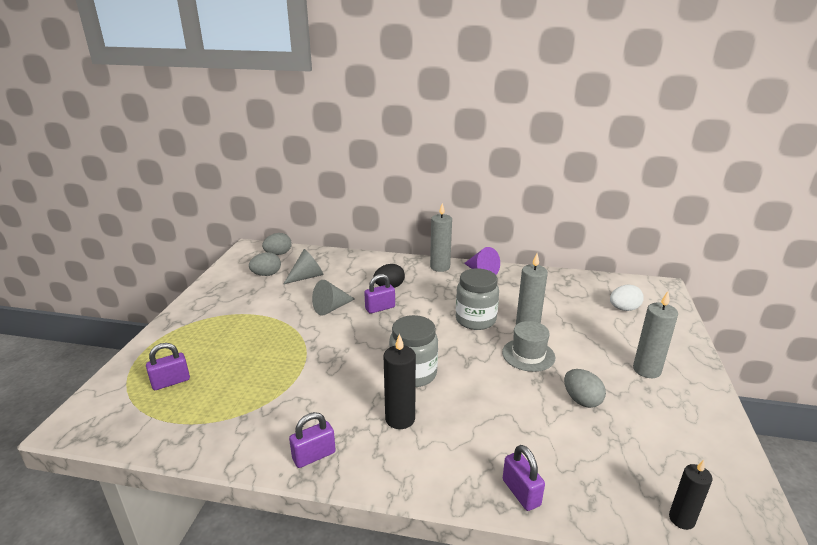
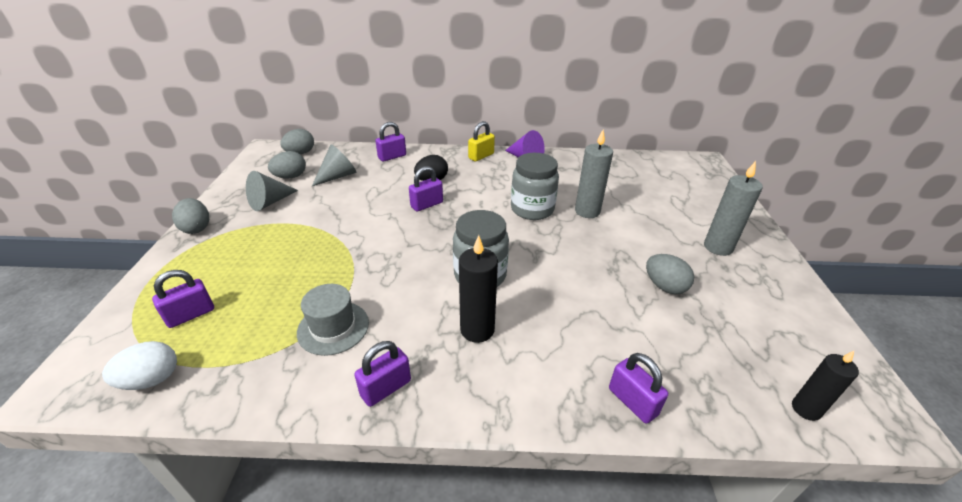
camera: 10 degrees left, 10 degrees up
(184, 312) = (196, 228): none -> grey egg
(331, 308) = (372, 209): grey cone -> grey cone (270, 202)
(358, 262) = (392, 157): none -> purple padlock
(440, 267) = (481, 156): grey candle -> yellow padlock
(528, 355) = (596, 242): grey hat -> grey hat (333, 327)
(624, 309) = (676, 186): white egg -> white egg (151, 379)

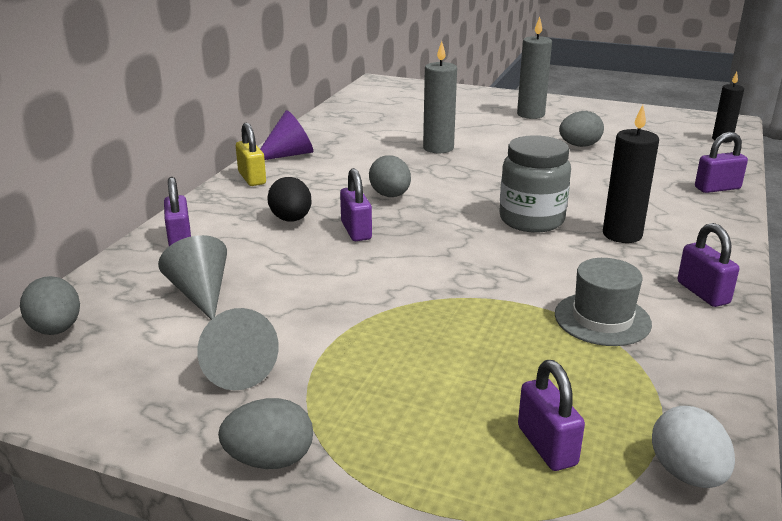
camera: 70 degrees left, 10 degrees down
(290, 177) = (152, 343): grey egg -> grey egg (390, 195)
(532, 209) = (414, 172): grey jar -> none

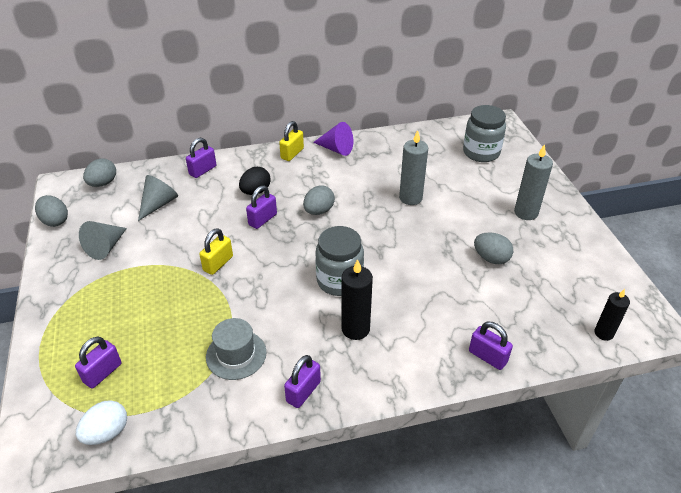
camera: 55 degrees right, 15 degrees up
(270, 460) = (48, 290): grey egg -> grey egg (55, 221)
(405, 283) = (218, 263): none -> yellow padlock
(414, 102) = (481, 152): none -> grey jar

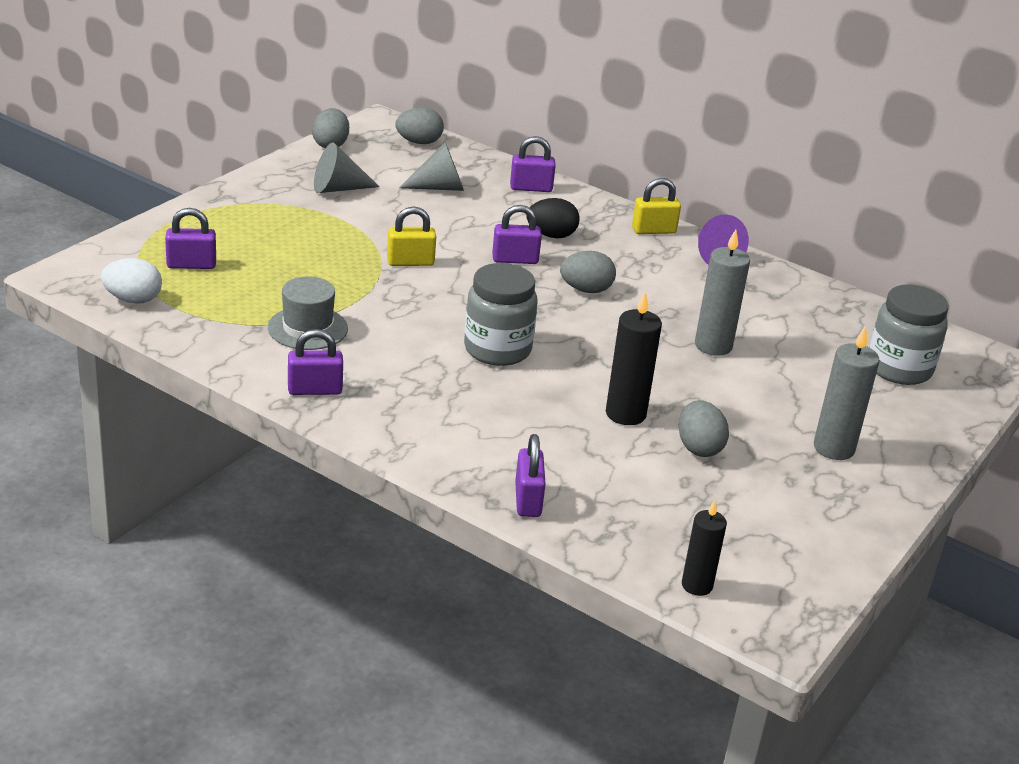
camera: 45 degrees right, 10 degrees down
(355, 329) = (442, 389): black candle -> black candle (625, 414)

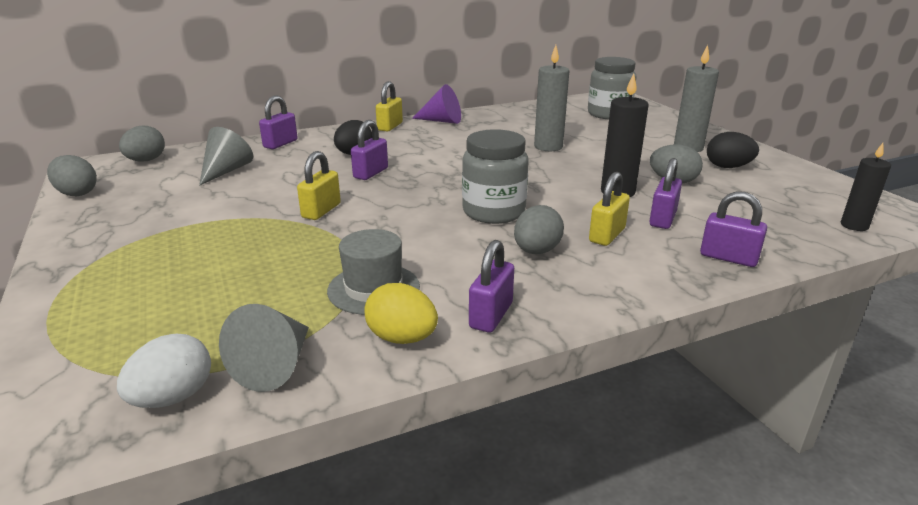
camera: 55 degrees left, 5 degrees down
(191, 265) = (160, 328): purple padlock -> purple padlock (662, 219)
(254, 359) = (402, 338): none -> yellow egg
(338, 188) = (154, 209): grey cone -> grey cone (275, 365)
(509, 422) = (607, 235): none -> yellow padlock
(586, 290) = (441, 162): grey egg -> grey egg (536, 251)
(795, 485) = (728, 167): none -> black egg

